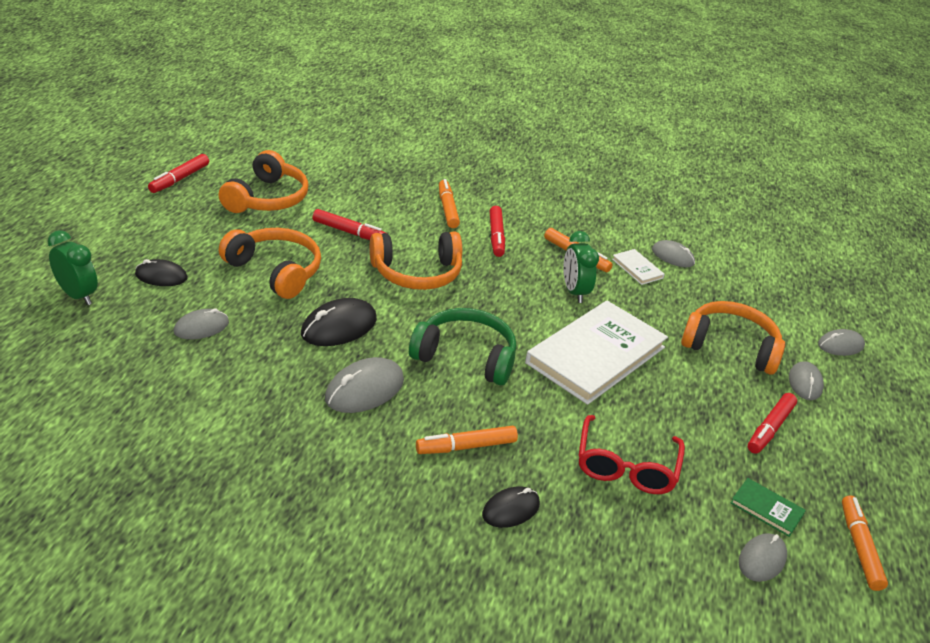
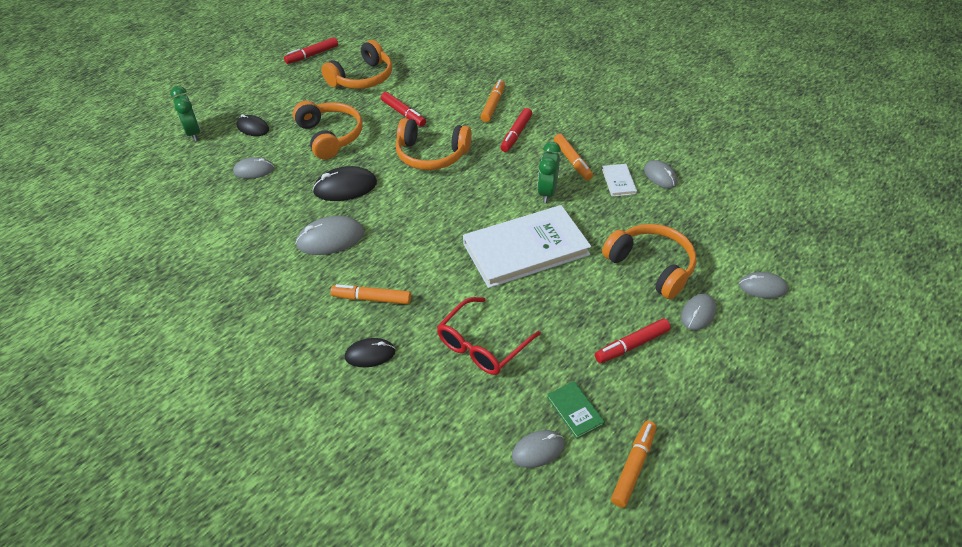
camera: 30 degrees right, 10 degrees up
(465, 357) = (421, 229): green headphones -> none

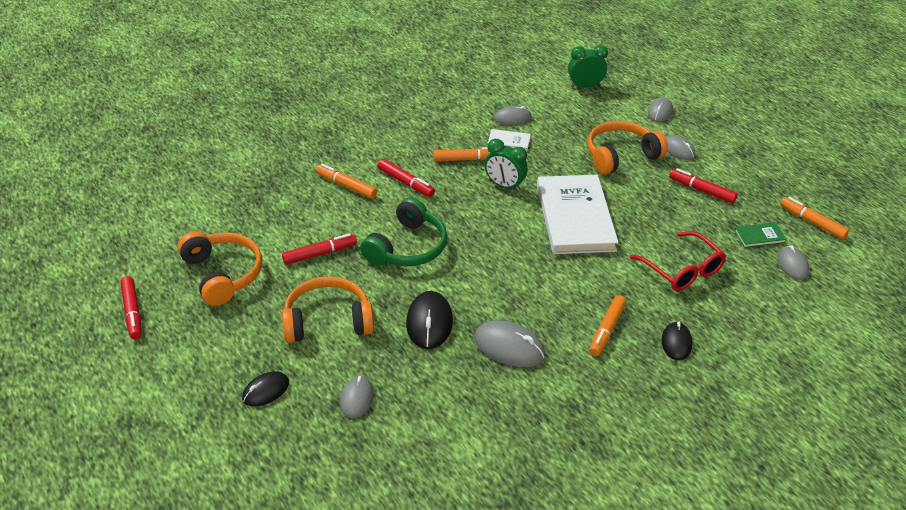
camera: 75 degrees left, 5 degrees down
(193, 133) = (239, 455): green clock -> green clock (585, 86)
(330, 239) = (509, 347): grey mouse -> grey mouse turned 60 degrees counterclockwise
(431, 154) = (407, 247): orange headphones -> green headphones
(632, 345) = (701, 190): red marker -> red marker turned 135 degrees clockwise

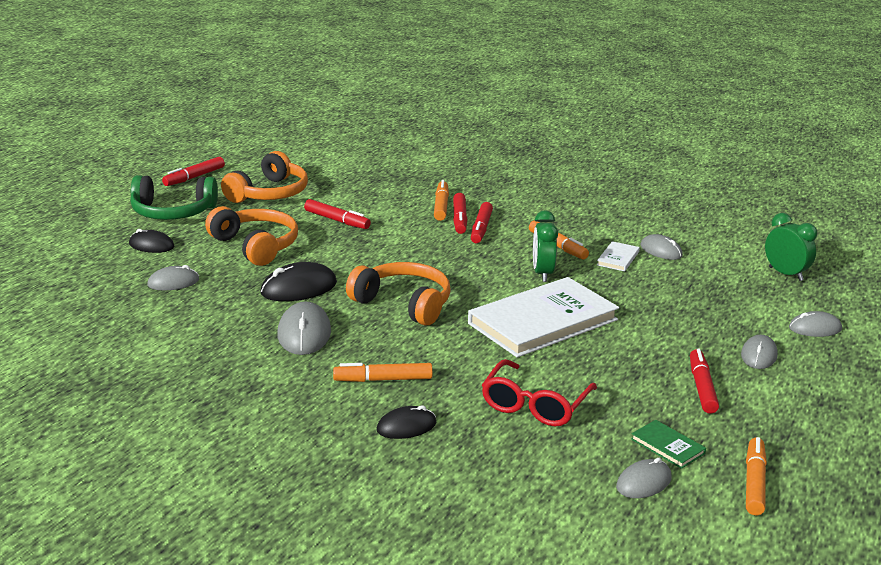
camera: 60 degrees right, 15 degrees down
(379, 186) = (460, 219): none -> red marker
(407, 247) = (390, 252): green headphones -> green headphones (173, 212)
(509, 141) = (618, 258): white book -> white book turned 45 degrees clockwise
(621, 156) = (689, 323): orange headphones -> orange headphones (403, 304)

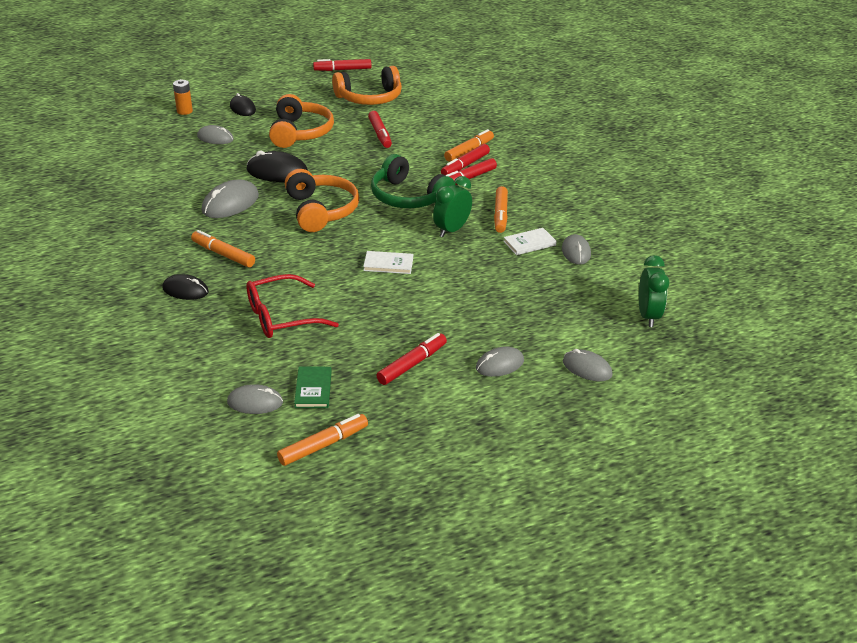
camera: 40 degrees right, 10 degrees up
(88, 270) = (184, 111): none -> orange battery
(173, 212) = (290, 90): green headphones -> green headphones (408, 197)
(542, 321) = (388, 264): white book -> white book, size x0.41

